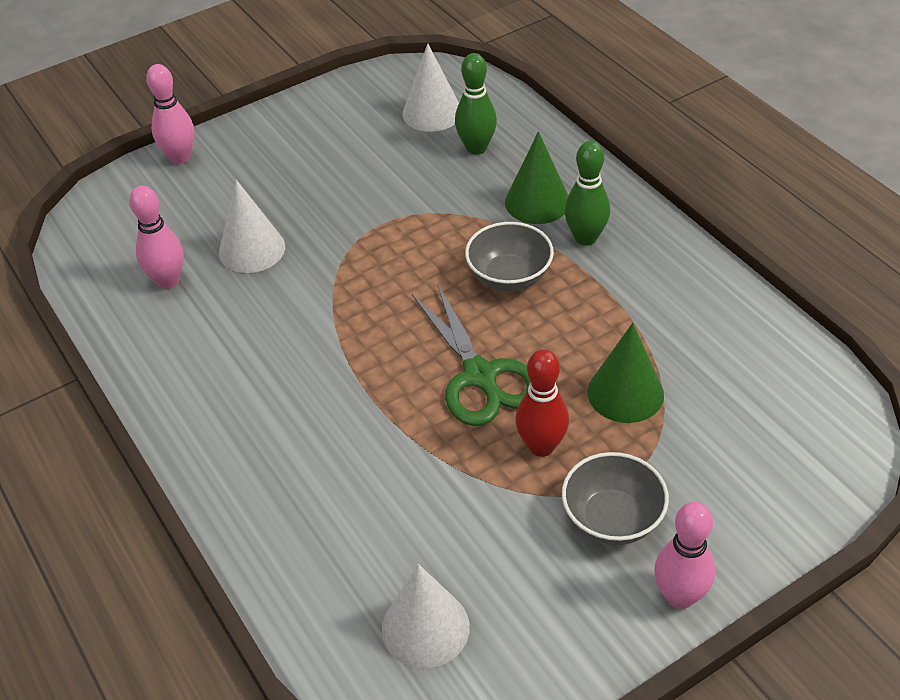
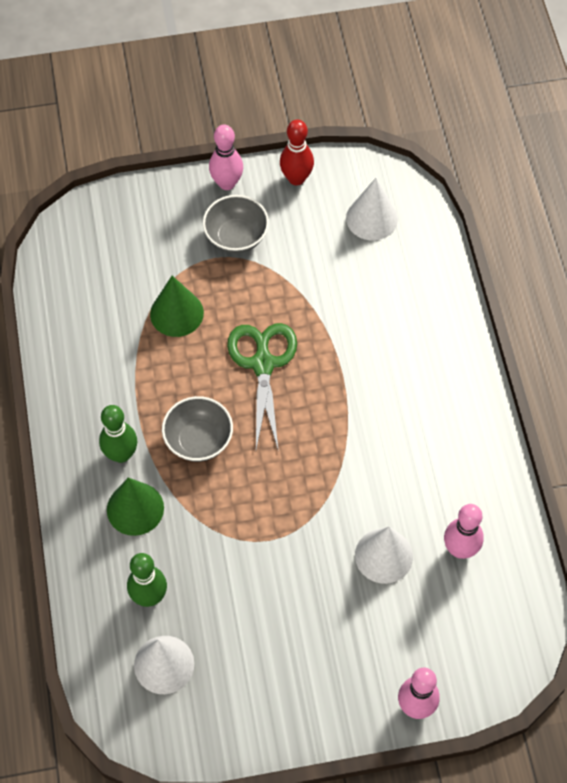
camera: 160 degrees left, 15 degrees up
(541, 446) = (251, 298): red bowling pin -> red bowling pin (296, 178)

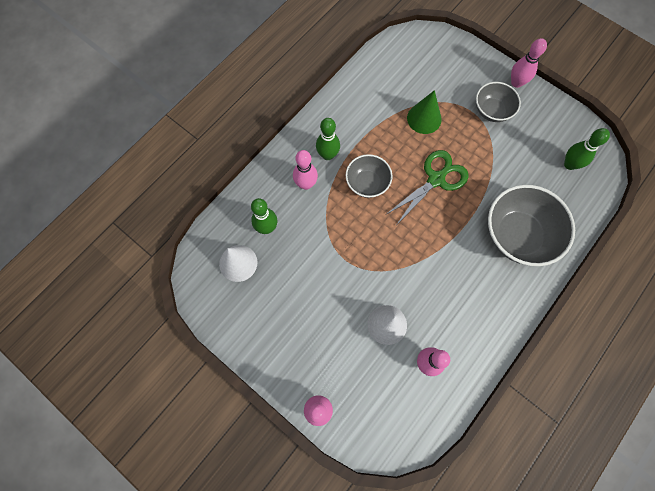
camera: 50 degrees right, 10 degrees up
(135, 508) = (306, 184): green cone -> pink bowling pin
(296, 178) = (553, 111): red bowling pin -> none
(372, 218) = (569, 164): white cone -> green bowling pin
(402, 338) = (517, 235): none -> grey bowl

